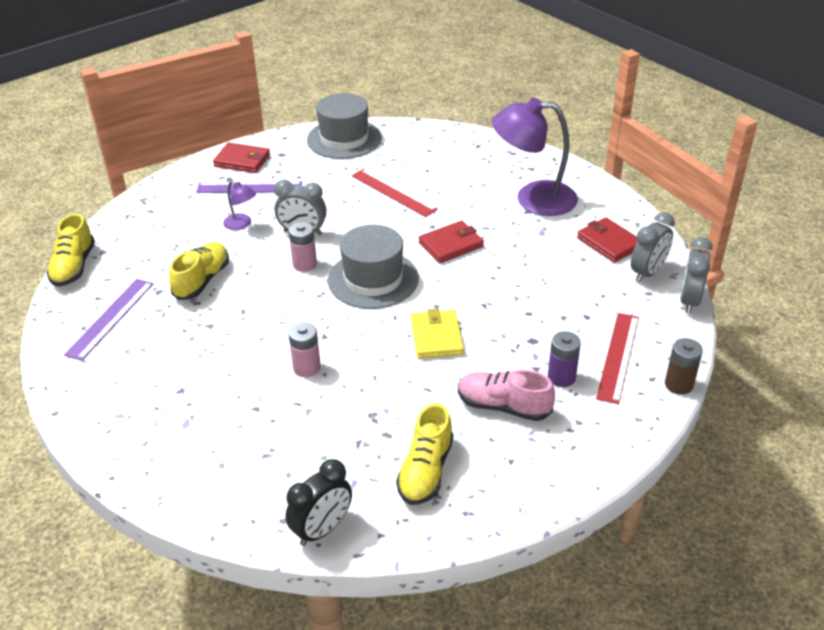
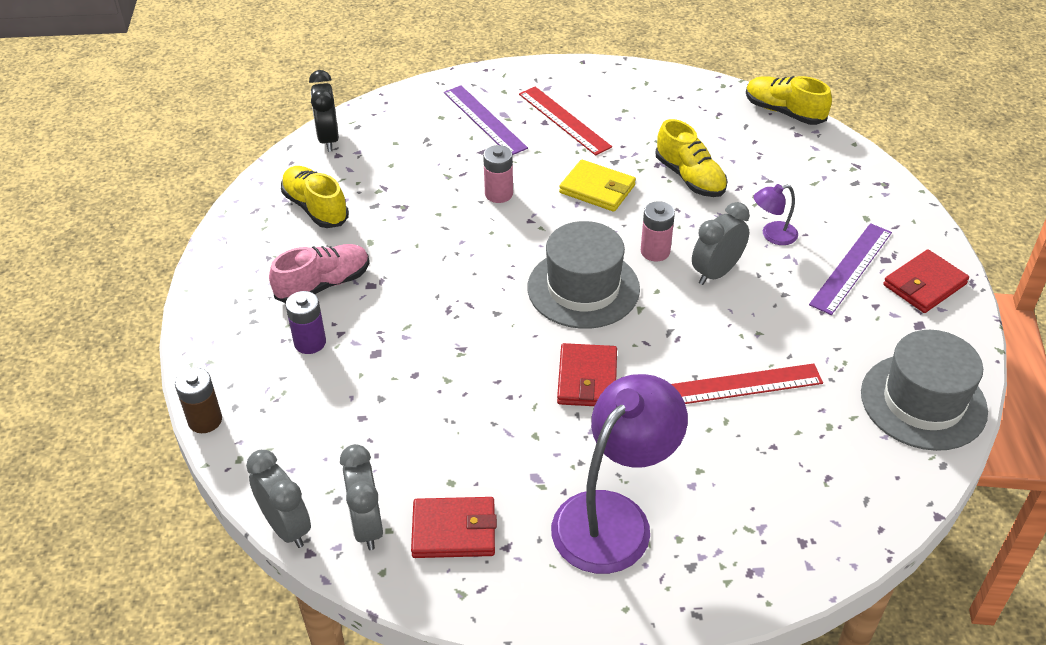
camera: 125 degrees right, 5 degrees up
(110, 318) = (680, 112): purple ruler -> purple ruler (484, 120)
(436, 337) = (452, 289): yellow wallet -> yellow wallet (597, 189)
(618, 356) = (286, 401): red ruler -> red ruler (564, 120)

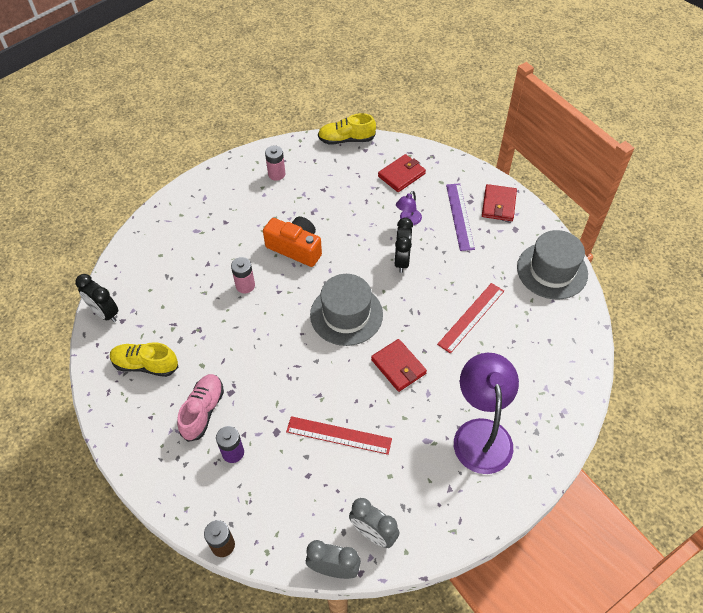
camera: 40 degrees left, 10 degrees up
(454, 530) = (417, 501): red wallet -> red wallet (401, 175)
(484, 120) = (189, 241): purple ruler -> none
(564, 120) = (235, 214): red ruler -> red ruler (339, 435)
(597, 189) = (295, 248): yellow wallet -> orange camera
(655, 251) = (361, 268): pink battery -> pink battery (276, 174)
(690, 178) = (337, 210): yellow shoe -> none
(716, 272) = (402, 261): grey clock -> black clock

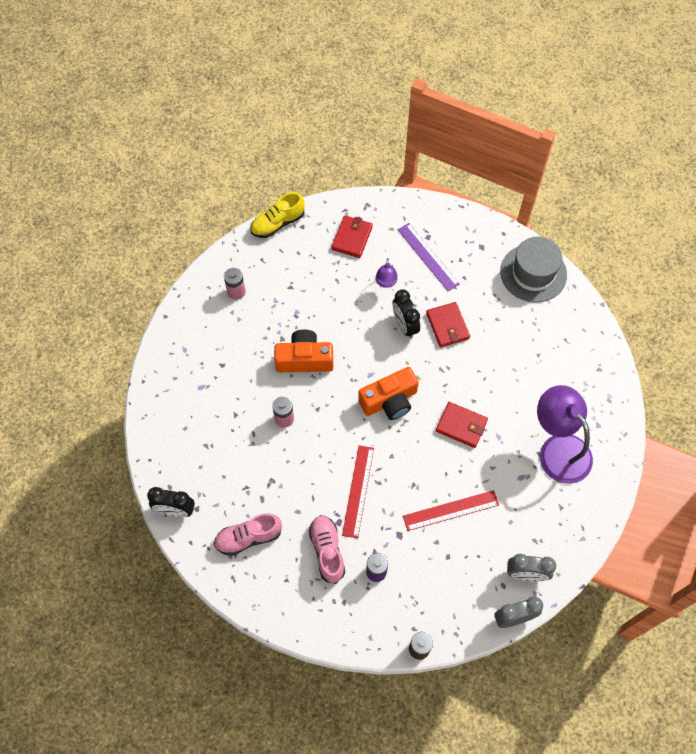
camera: 30 degrees left, 10 degrees up
(145, 365) = (248, 537): yellow shoe -> pink shoe
(346, 314) = (389, 401): grey hat -> orange camera
(471, 317) = (493, 350): red ruler -> red ruler (358, 491)
(498, 204) = (454, 229): red wallet -> red wallet (447, 326)

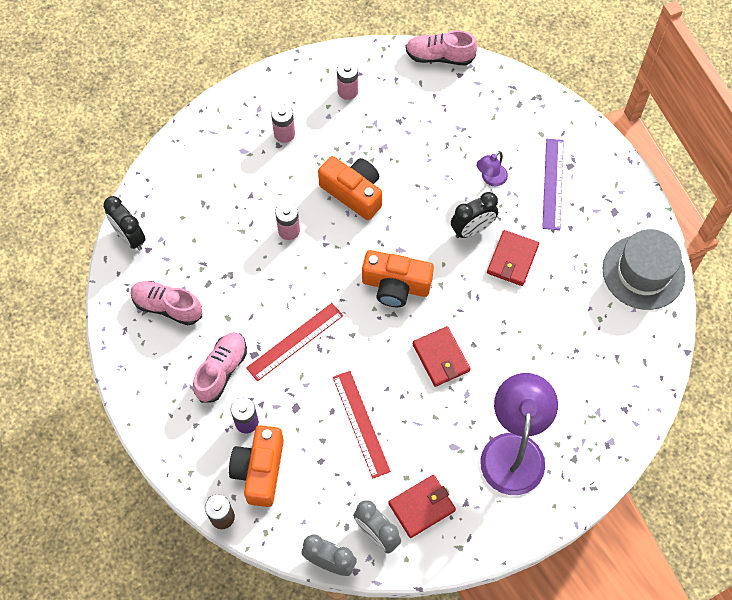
camera: 40 degrees right, 0 degrees up
(219, 354) = (284, 134): none -> pink battery
(277, 223) = (439, 56): yellow shoe -> pink shoe
(352, 238) = (496, 117): red wallet -> red wallet (421, 507)
(404, 325) = (472, 230): black clock -> black clock turned 135 degrees counterclockwise
(414, 596) = (259, 470): none -> orange camera
(451, 510) = (361, 423): red ruler -> red ruler turned 45 degrees clockwise

